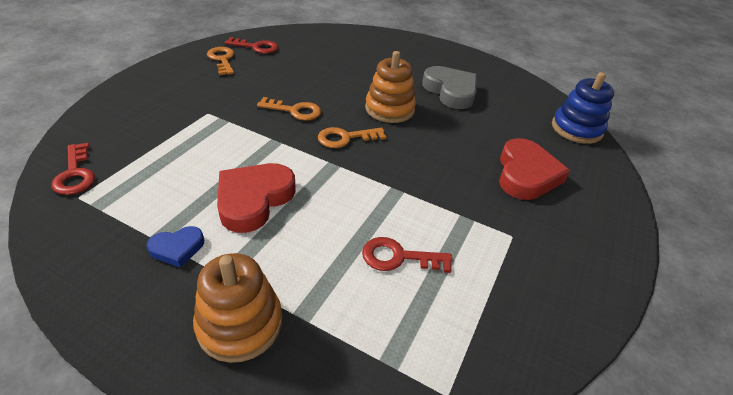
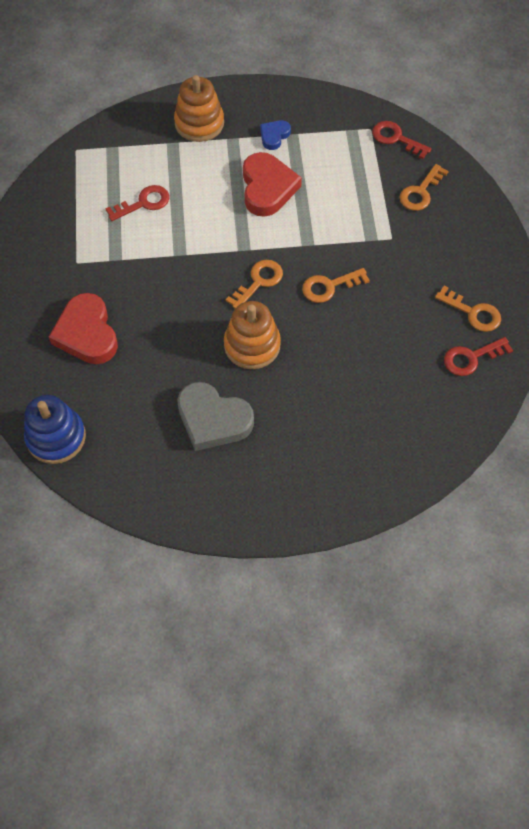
camera: 150 degrees right, 20 degrees up
(135, 126) = (420, 192): none -> orange key

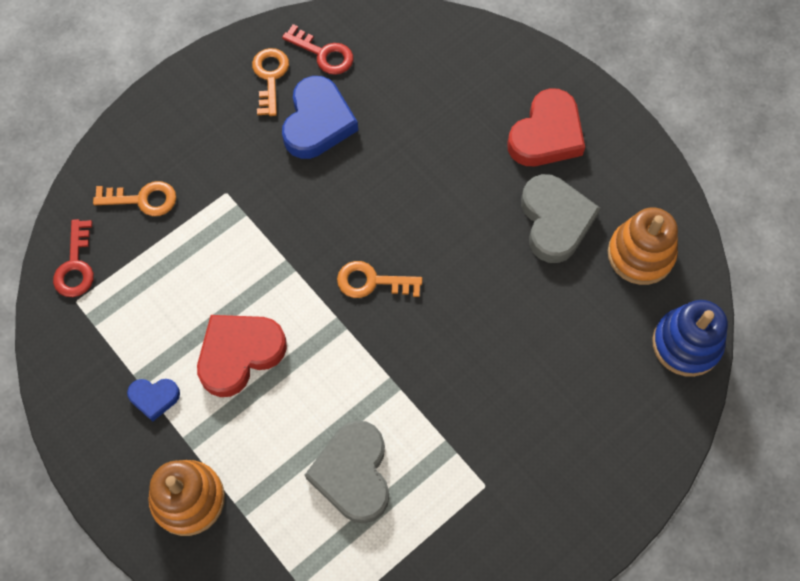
camera: 125 degrees left, 5 degrees up
(87, 333) = (559, 404): red heart -> red heart (546, 134)
(144, 203) = (353, 474): red key -> grey heart
(252, 345) = (451, 239): orange stacking toy -> orange stacking toy (640, 254)
(329, 286) = (329, 214): orange key -> none
(410, 320) = (317, 122): none -> blue heart

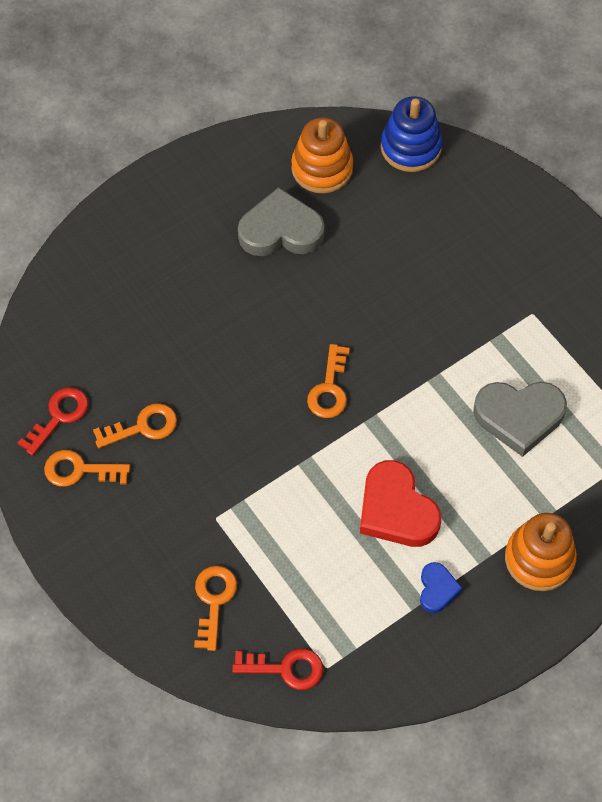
camera: 85 degrees left, 5 degrees down
(317, 122) = (143, 427): blue heart -> orange key
(546, 134) = (186, 226): red heart -> none

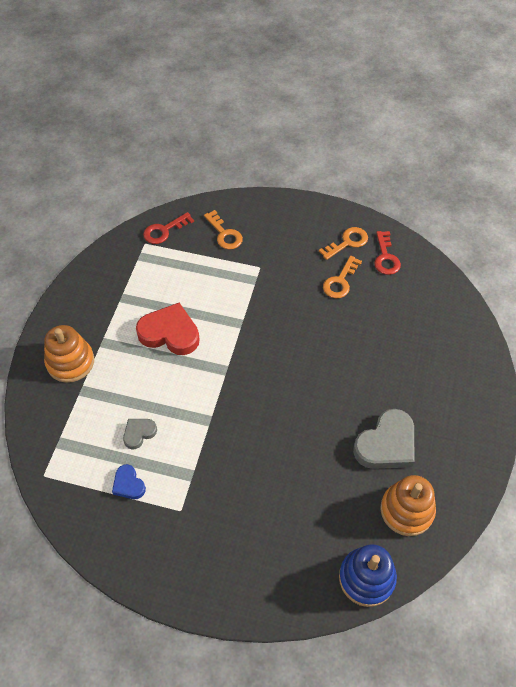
camera: 140 degrees right, 5 degrees down
(329, 389) = (264, 369): orange key -> none
(437, 589) = (116, 310): blue heart -> blue heart (128, 484)
(519, 417) = (139, 433): grey heart -> grey heart, size x0.52

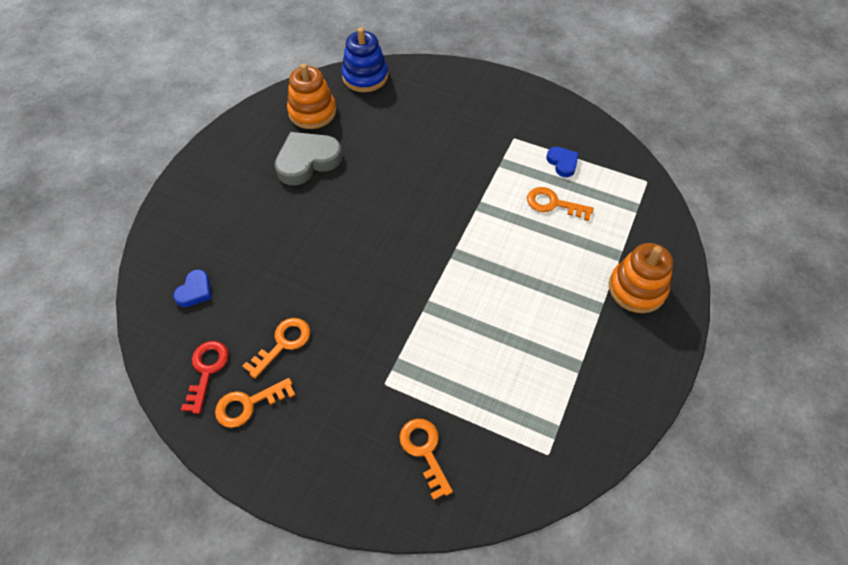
camera: 170 degrees left, 0 degrees up
(139, 433) = (553, 204): grey heart -> orange key
(164, 231) = (518, 474): red key -> none
(170, 333) = (516, 306): red heart -> none
(424, 308) = (195, 291): none -> blue heart

